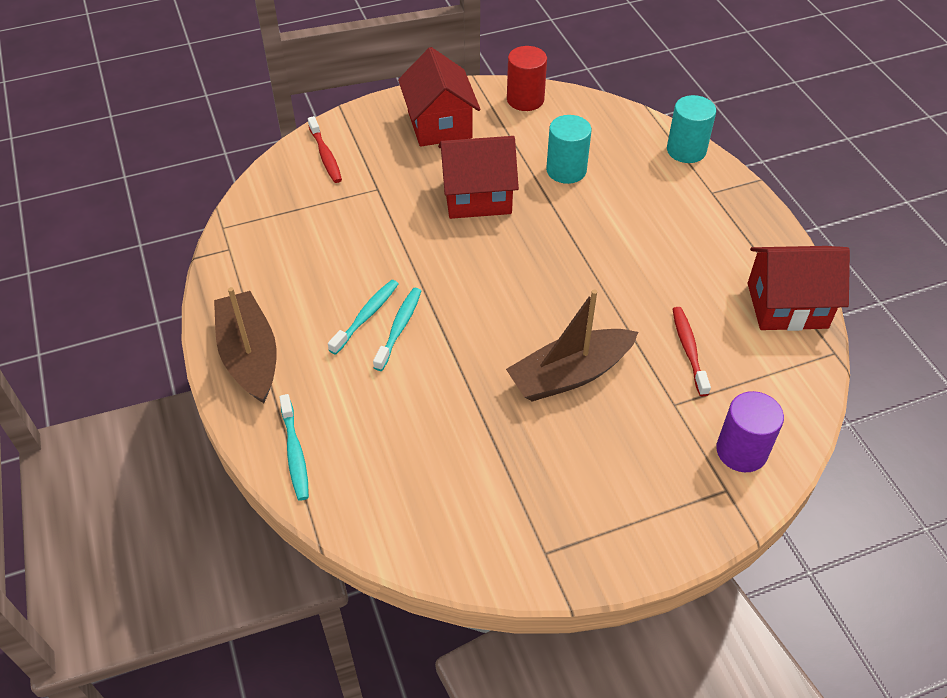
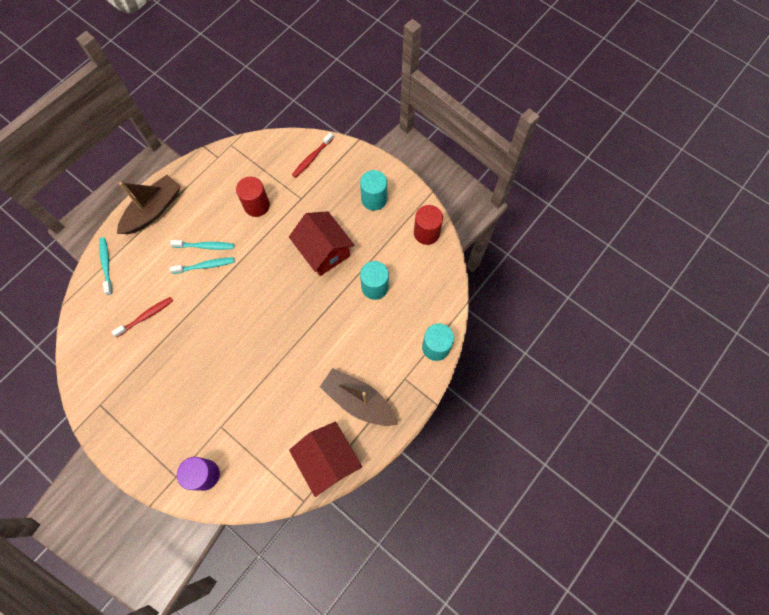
camera: 60 degrees right, 20 degrees up
(295, 453) = (106, 264): turquoise toothbrush -> turquoise toothbrush turned 120 degrees clockwise
(348, 236) = (257, 205): none -> red cylinder
(439, 124) = (374, 199): red house -> turquoise cylinder
(569, 375) = (215, 364): brown boat -> brown boat (358, 400)
(688, 350) = (264, 418): red toothbrush -> red toothbrush (146, 316)

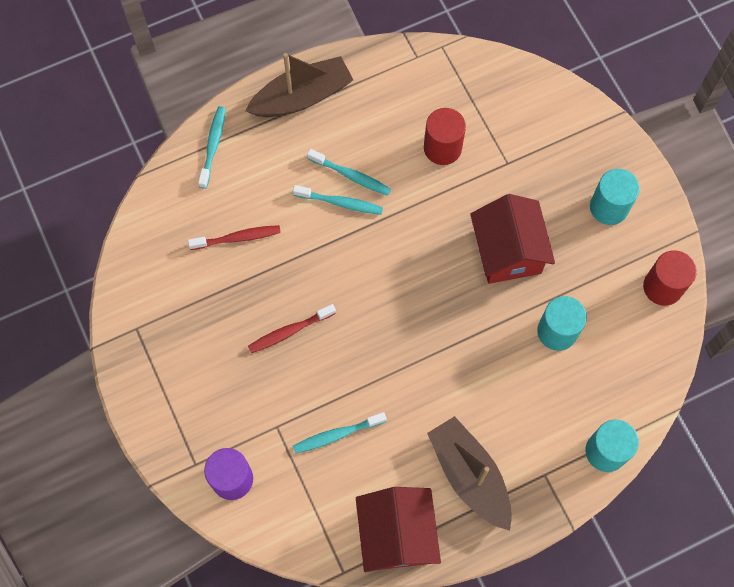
camera: 25 degrees right, 0 degrees up
(262, 414) = (337, 435): none -> turquoise toothbrush
(312, 158) = (546, 112): red toothbrush -> red toothbrush (289, 331)

